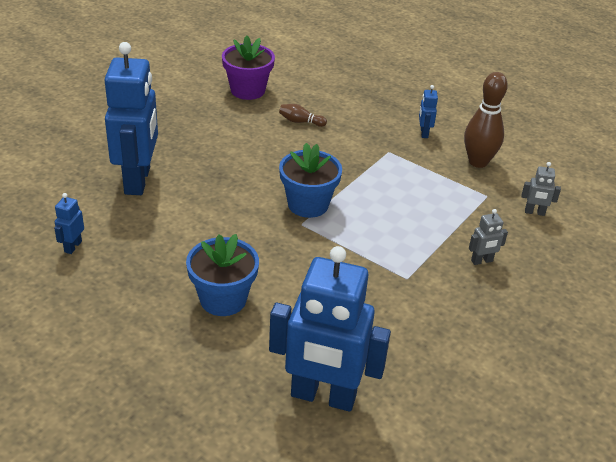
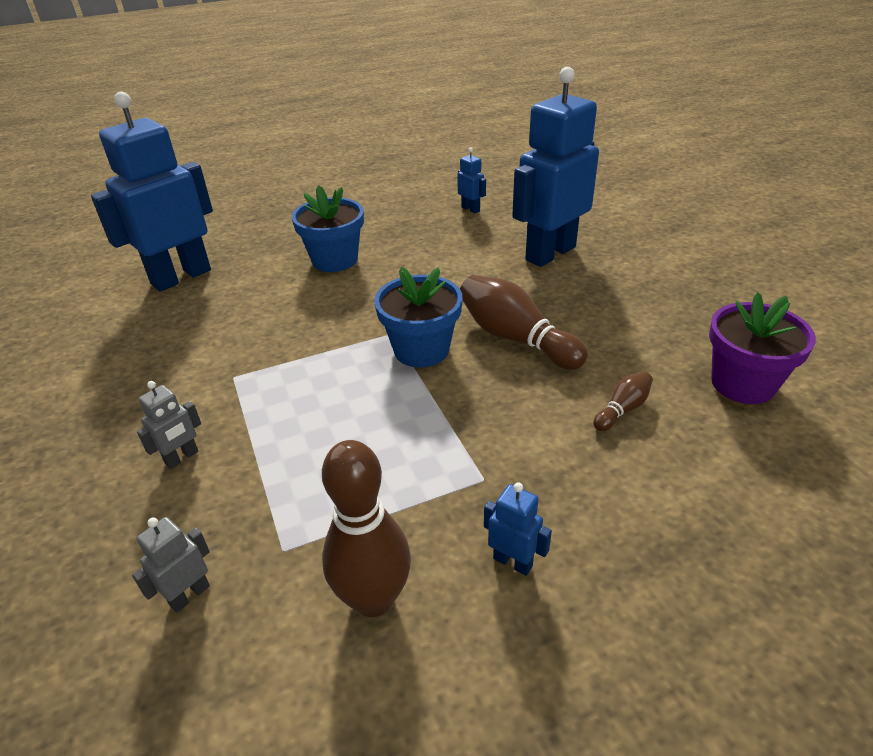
camera: 125 degrees right, 0 degrees up
(138, 180) = (550, 253): blue robot -> blue robot turned 105 degrees clockwise
(265, 170) = (515, 338): none -> brown bowling pin
(482, 261) = (182, 458): grey robot -> grey robot turned 150 degrees counterclockwise

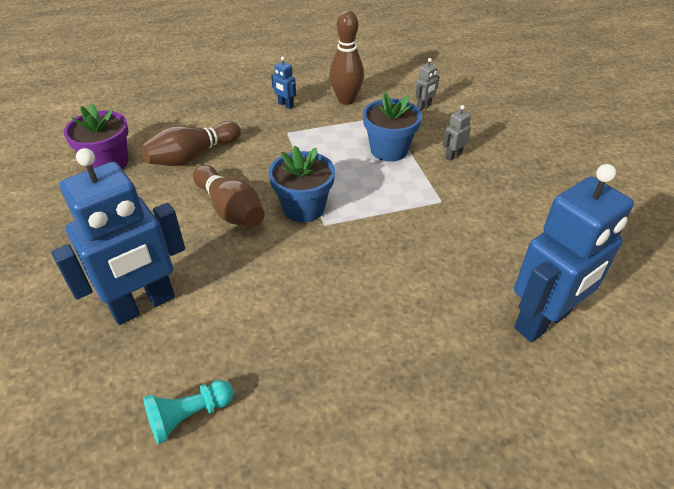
camera: 175 degrees left, 5 degrees up
(334, 260) = (376, 327): blue flower pot -> blue flower pot (389, 150)
(470, 209) = (189, 416): blue robot -> turquoise pawn
(622, 409) = (192, 156): brown bowling pin -> brown bowling pin, size x2.00

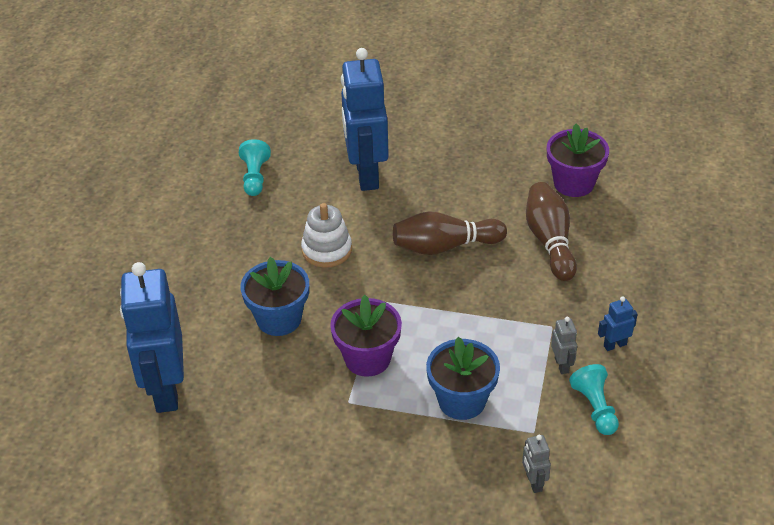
camera: 120 degrees right, 0 degrees up
(281, 287) = (327, 250): none -> white stacking toy
(303, 208) = (412, 295): blue flower pot -> blue flower pot (279, 319)
(346, 100) = (595, 408): brown bowling pin -> turquoise pawn
(391, 207) = (367, 358): none -> purple flower pot
(453, 156) = (413, 454): grey robot -> grey robot (562, 365)

